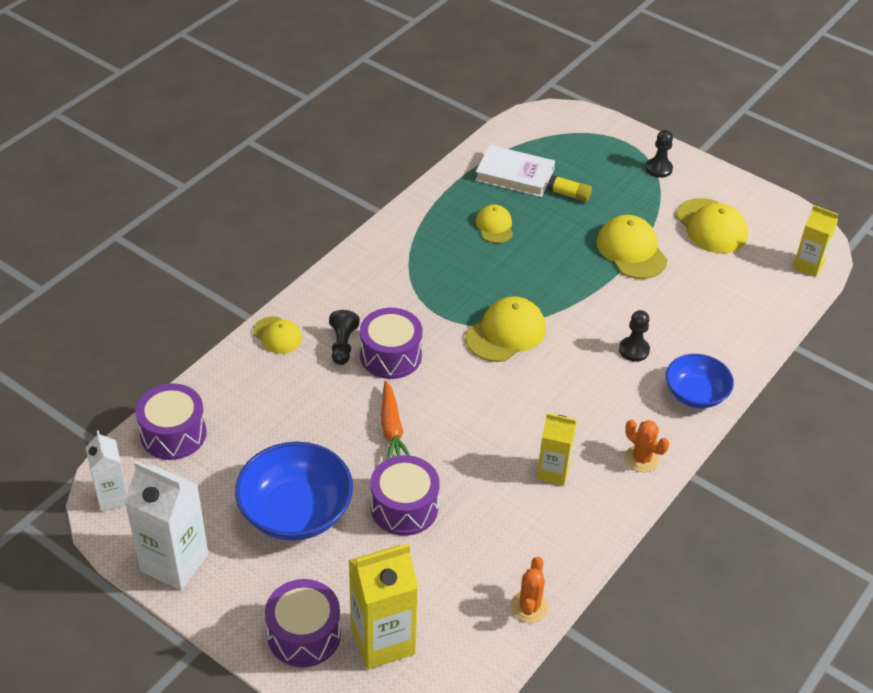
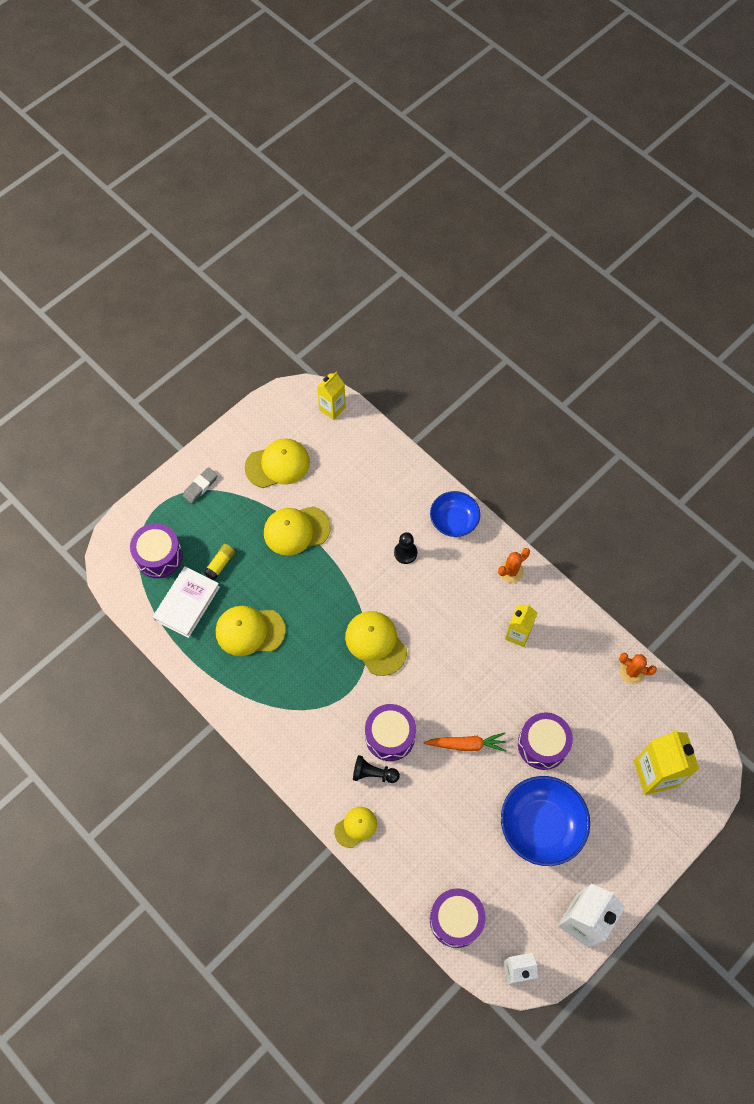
camera: 80 degrees left, 20 degrees up
(304, 634) = (648, 828): purple drum -> purple drum (159, 556)
(494, 226) = (250, 631): yellow cap -> yellow cap, size x1.65
(659, 169) = (200, 486): black pawn -> grey eraser

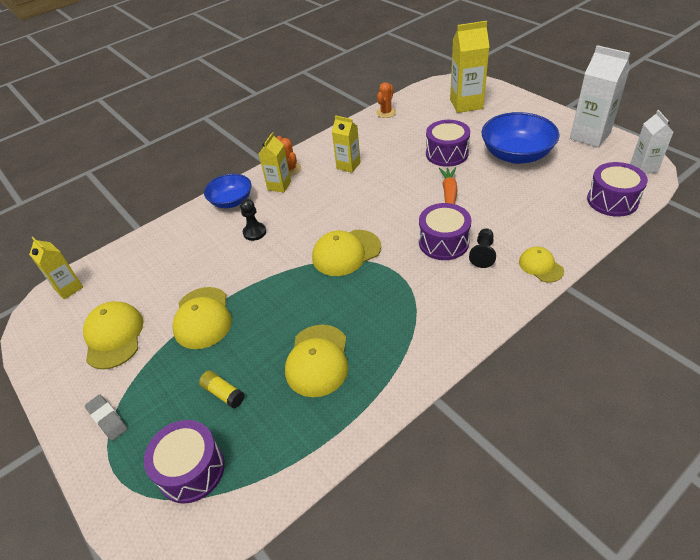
camera: 80 degrees left, 20 degrees down
(187, 603) = (269, 431): white book -> none
(480, 564) = (279, 186): none -> yellow carton

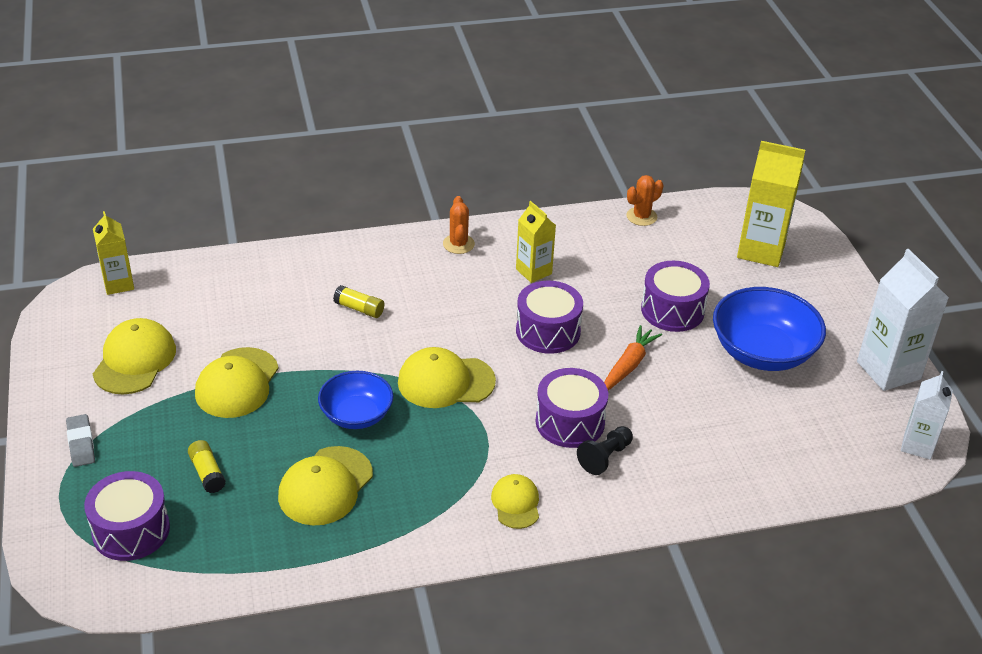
camera: 20 degrees right, 5 degrees down
(231, 201) = (359, 256): blue bowl -> blue bowl (356, 415)
(254, 232) = (359, 309): black pawn -> yellow glue stick
(279, 186) = (429, 261): yellow carton -> none
(540, 266) = (661, 504): yellow cap -> yellow cap (516, 503)
(612, 200) = (830, 468): purple drum -> purple drum (548, 331)

